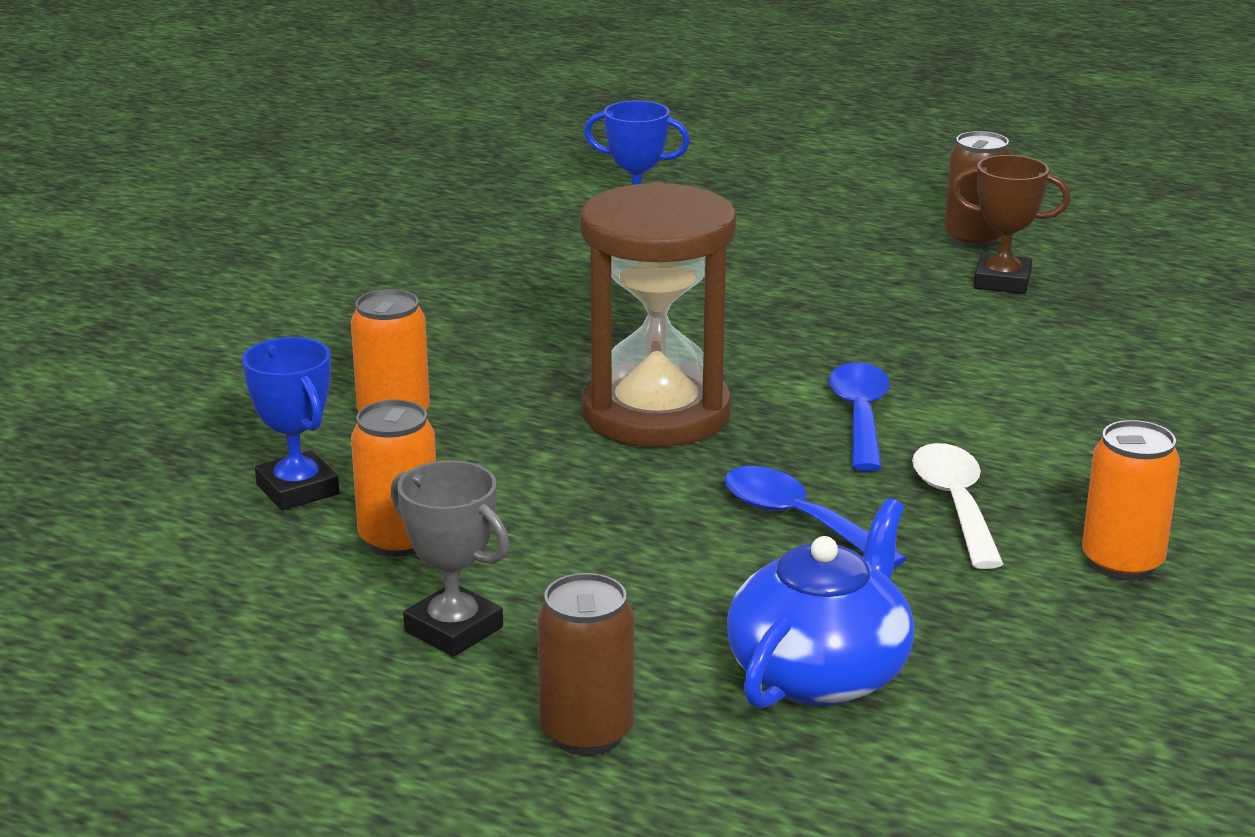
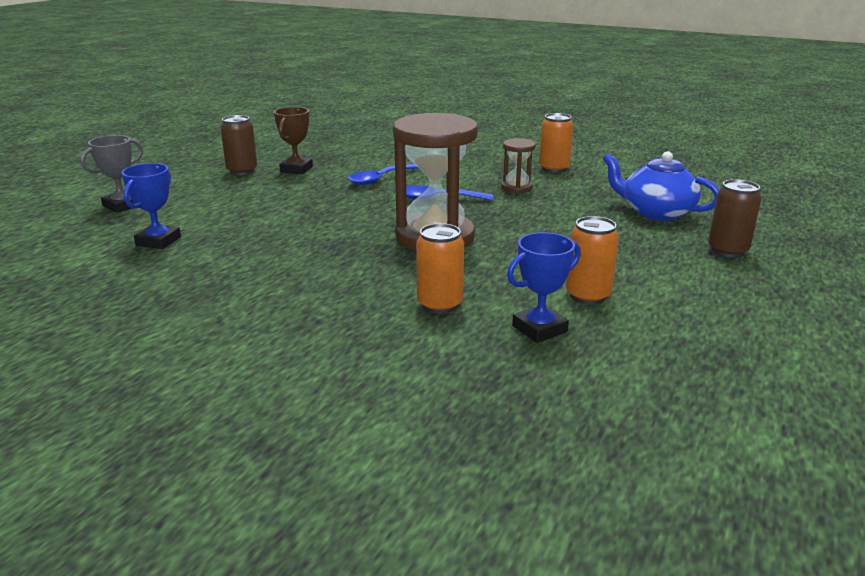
camera: 90 degrees left, 0 degrees up
(453, 629) = (666, 279): grey trophy -> grey trophy (122, 205)
(799, 520) = (538, 212): blue spoon -> blue spoon (380, 179)
(956, 504) = (516, 187): white spoon -> brown hourglass

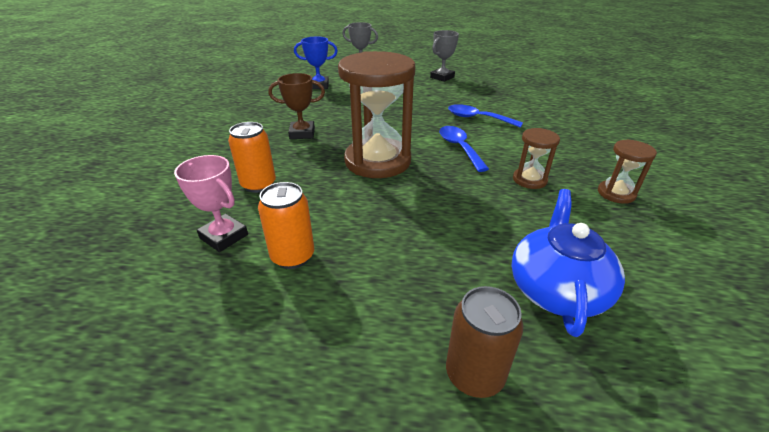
camera: 70 degrees right, 10 degrees up
(242, 171) = (442, 77): brown can -> grey trophy
(296, 169) = (464, 90): brown trophy -> brown trophy (302, 133)
(539, 329) = (224, 236): blue trophy -> pink trophy
(554, 168) = (616, 193): orange can -> brown hourglass

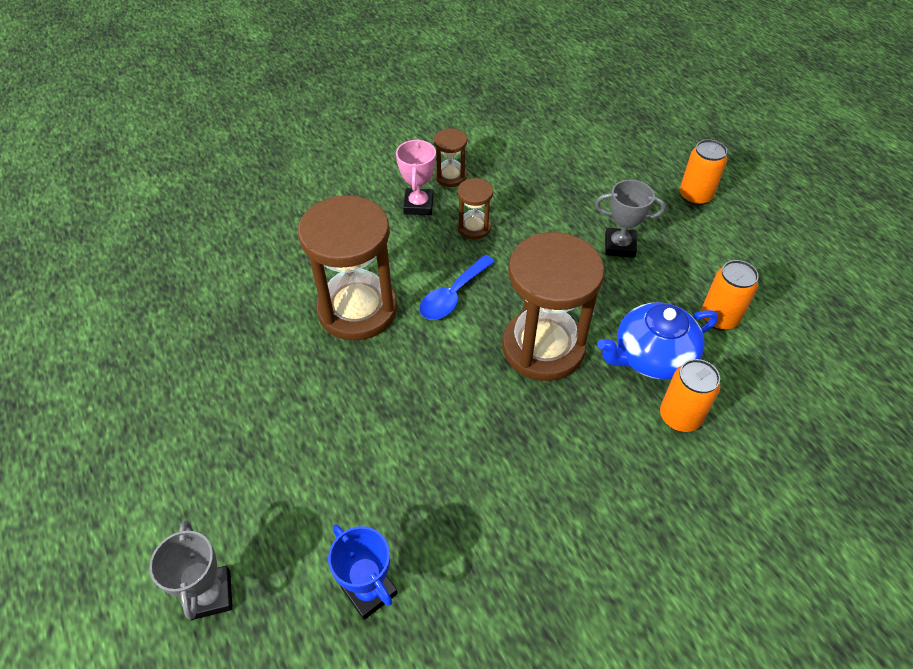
camera: 125 degrees left, 15 degrees up
(224, 236) = (754, 378): pink trophy -> pink trophy (418, 205)
(302, 133) = (552, 466): brown trophy -> none
(442, 77) = (205, 419): grey trophy -> grey trophy (619, 246)
(474, 375) = (695, 196): brown can -> orange can
(478, 118) = (357, 309): blue spoon -> brown hourglass
(556, 289) = (600, 183): blue teapot -> blue teapot (652, 356)

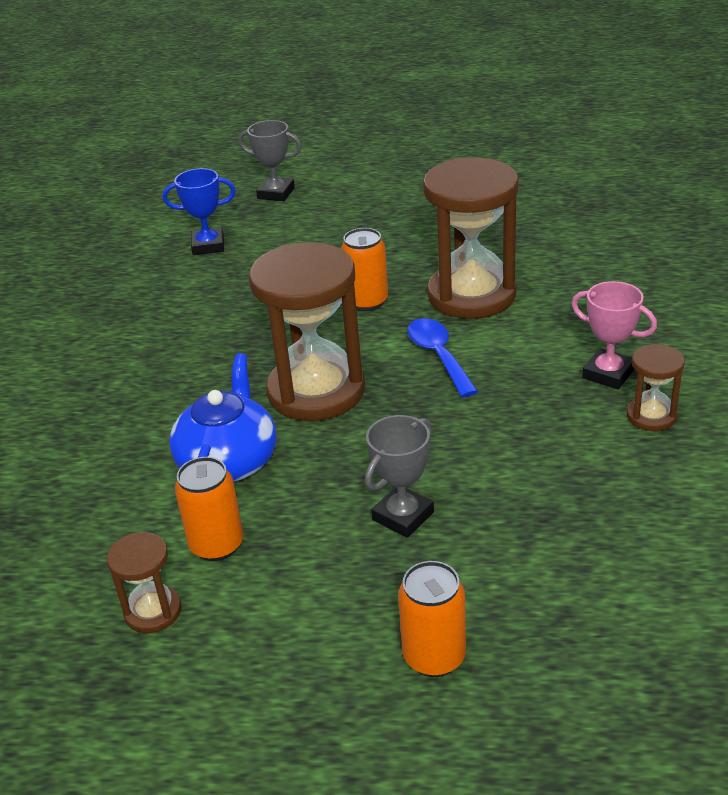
camera: 125 degrees right, 15 degrees down
(474, 227) = (534, 404): brown hourglass -> brown hourglass (153, 611)
(679, 417) = (150, 446): orange can -> orange can (367, 302)

